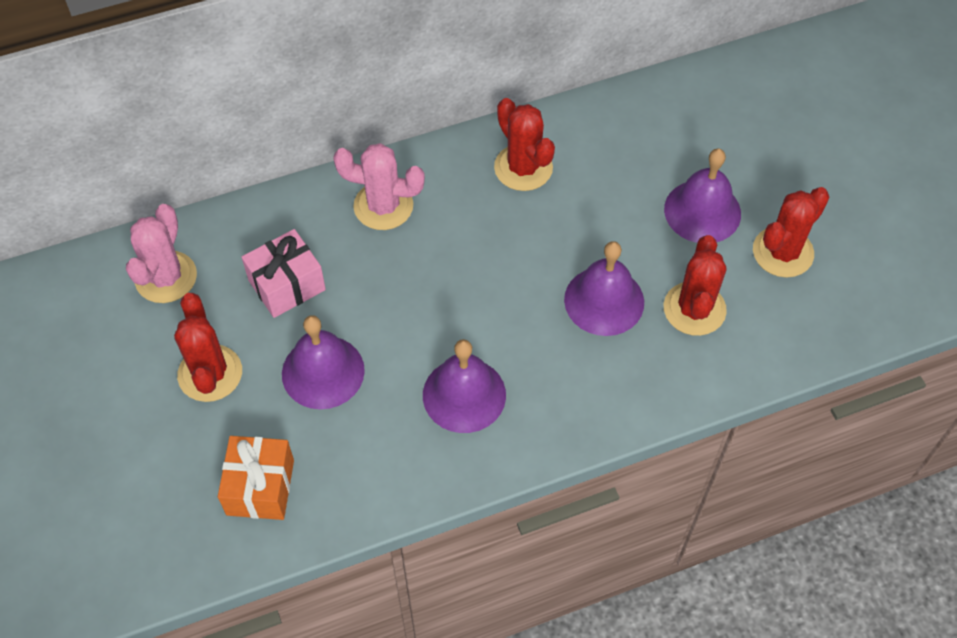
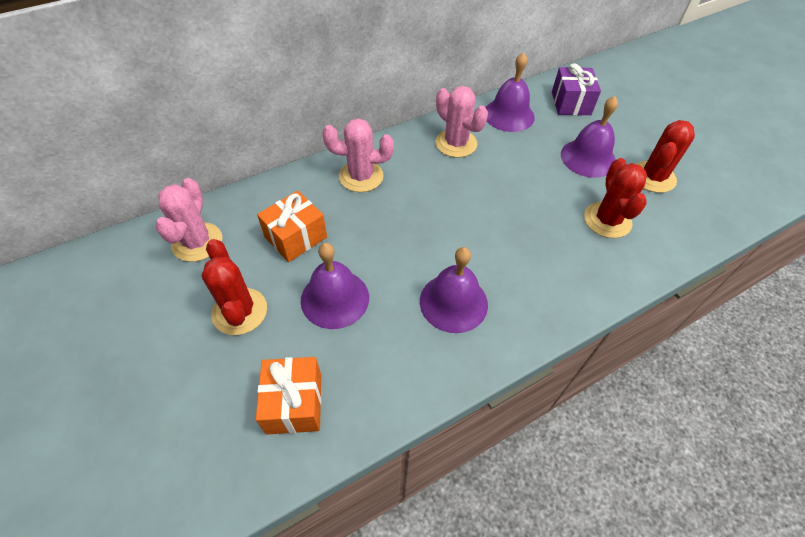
camera: 10 degrees left, 5 degrees down
(287, 285) = (296, 237): pink gift -> orange gift
(523, 168) = (456, 143): red cactus -> pink cactus
(604, 301) = (540, 222): purple bell -> purple bell (508, 115)
(709, 116) = (571, 103): none -> purple gift

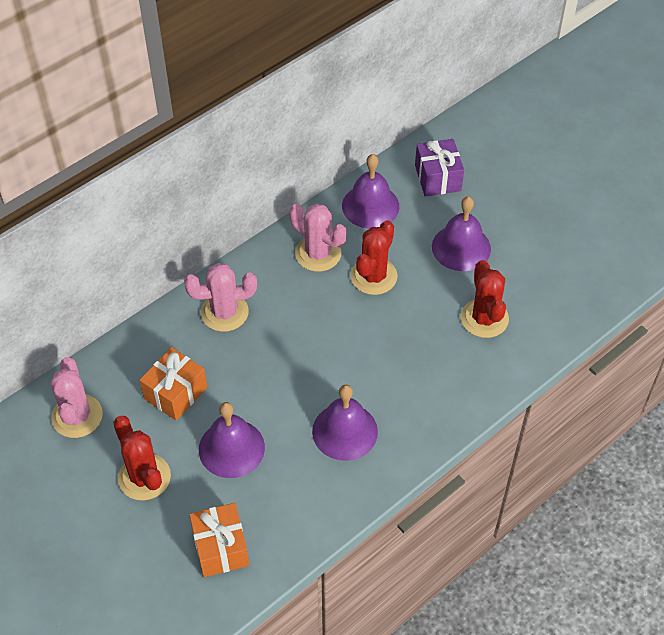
camera: 10 degrees left, 0 degrees up
(653, 177) = (529, 260): red cactus -> red cactus (373, 276)

